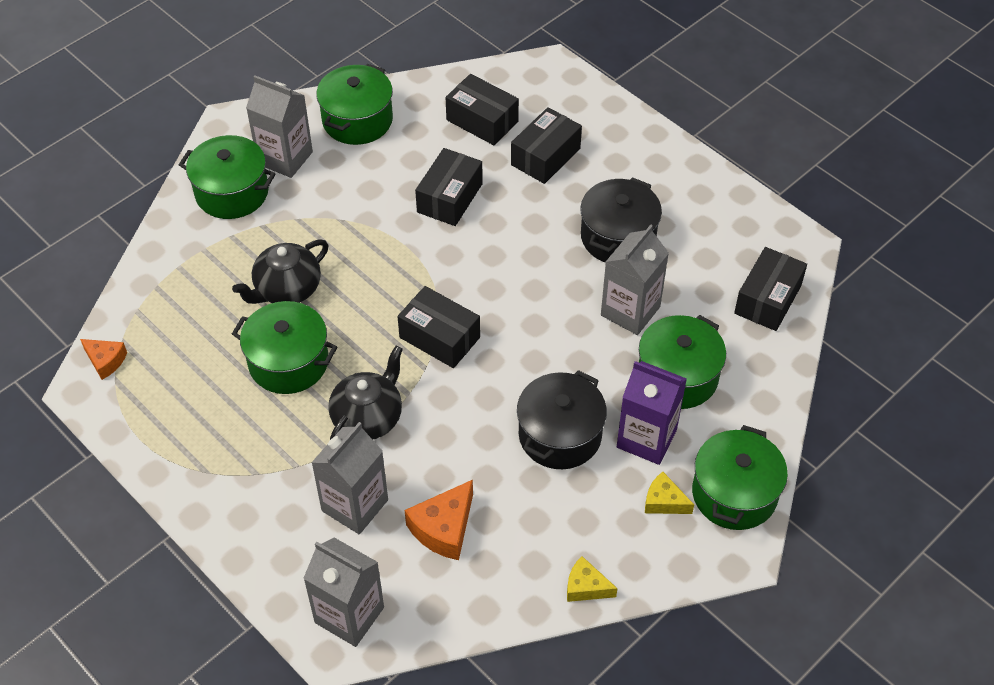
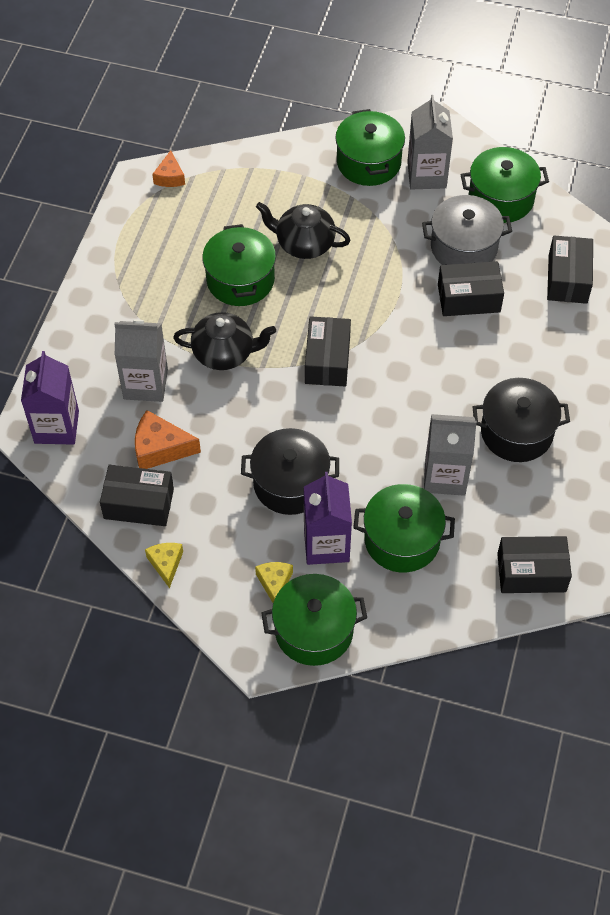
camera: 60 degrees right, 5 degrees up
(349, 615) = (56, 427): grey carton -> purple carton
(390, 173) = (464, 247): none -> grey pot
(545, 156) = (564, 341): black box -> black box (139, 504)

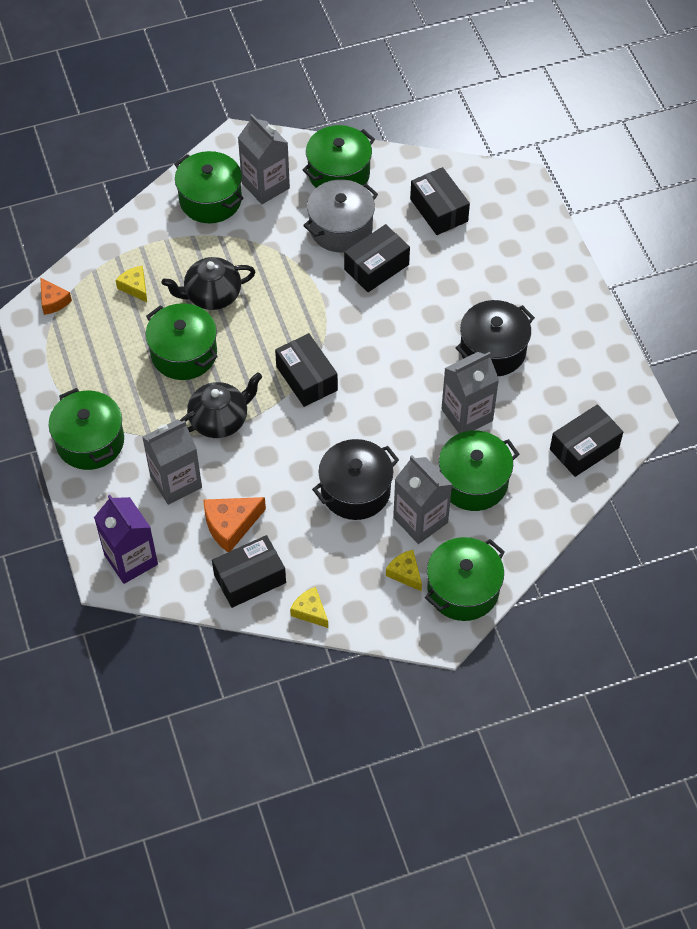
camera: 35 degrees left, 0 degrees up
(104, 309) = (90, 441): none -> green pot
(245, 201) = (135, 287): none -> yellow cheese
(326, 544) = (420, 520): purple carton -> grey carton

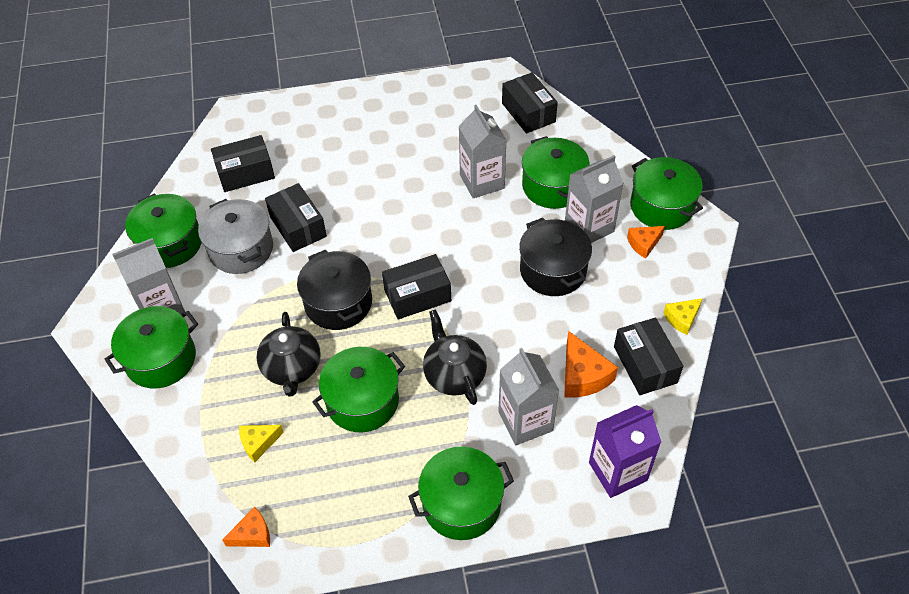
camera: 80 degrees left, 5 degrees down
(405, 573) = (643, 244): yellow cheese -> orange cheese
(493, 350) = (416, 156): black pot -> black pot (338, 303)

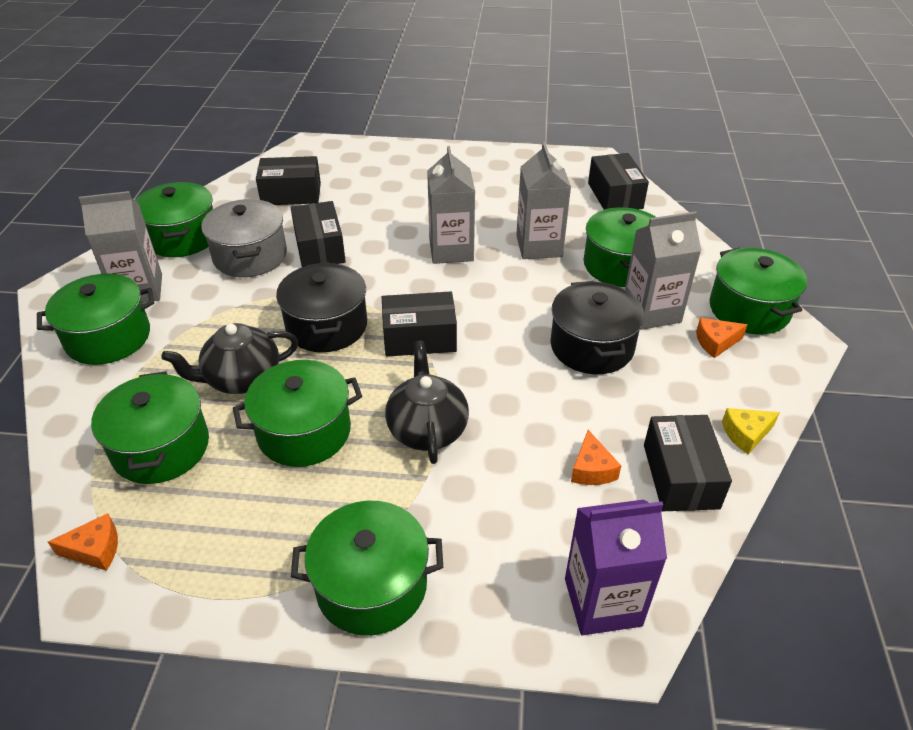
camera: 15 degrees right, 10 degrees down
(258, 443) = (161, 447): yellow cheese -> green pot
(292, 368) = (241, 379): black teapot -> black teapot turned 60 degrees clockwise
(525, 421) = (496, 505): grey carton -> grey carton (451, 250)
(583, 376) = (591, 469): orange cheese -> orange cheese, size x0.64

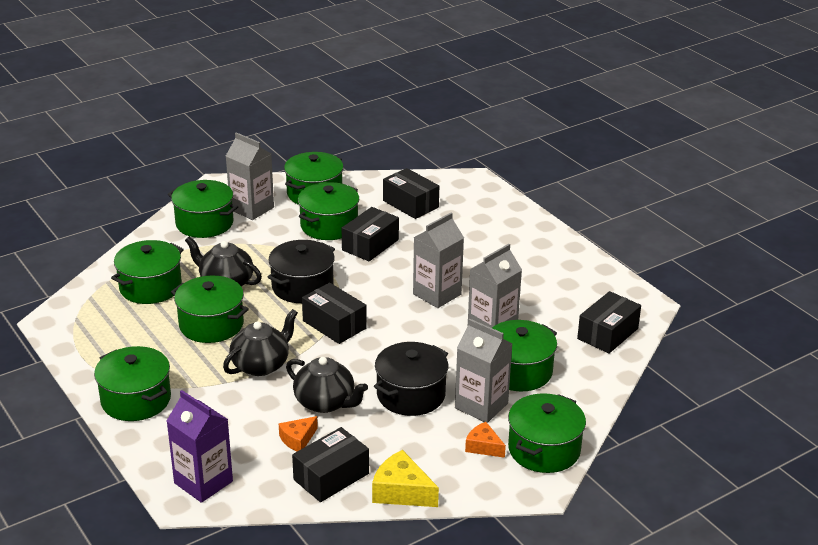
camera: 50 degrees right, 10 degrees down
(95, 550) = (73, 307): orange cheese -> none
(250, 256) = (329, 226): grey pot -> green pot
(546, 413) = (325, 402): none -> black teapot
(746, 434) = (401, 491): yellow cheese -> yellow cheese, size x1.57

